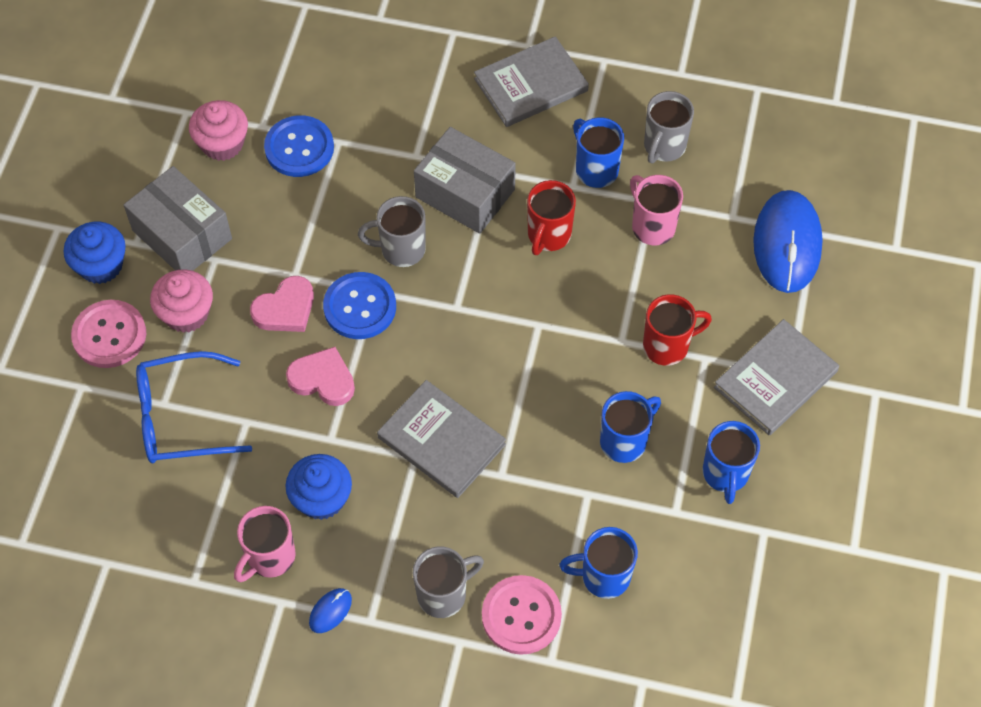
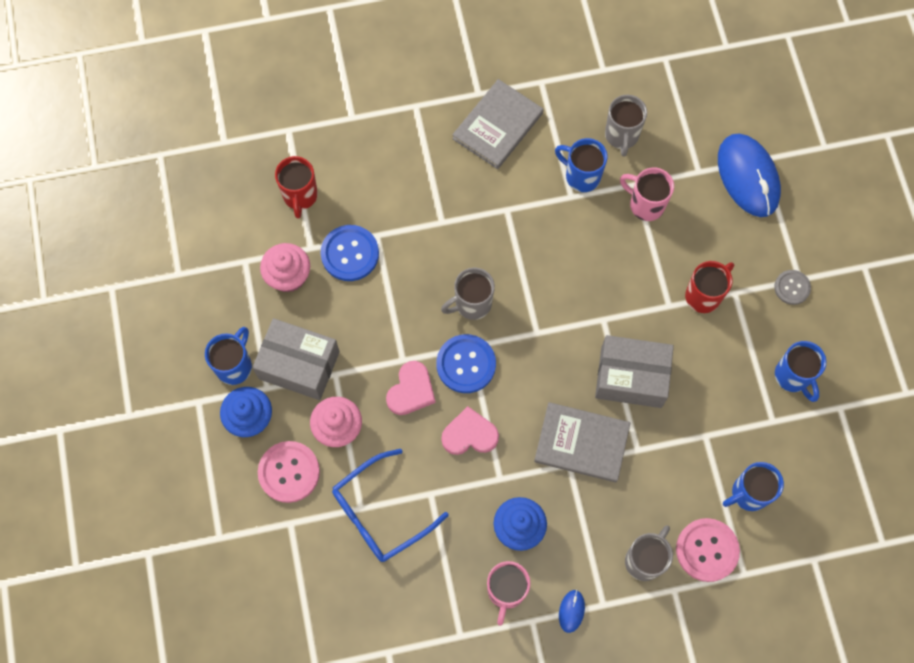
camera: 25 degrees left, 10 degrees up
(465, 193) = (495, 237): grey box -> grey box (631, 377)
(548, 235) = (574, 245): red mug -> red mug (300, 196)
(624, 441) = (711, 383): blue mug -> blue mug (234, 366)
(775, 379) = (792, 287): grey book -> grey button

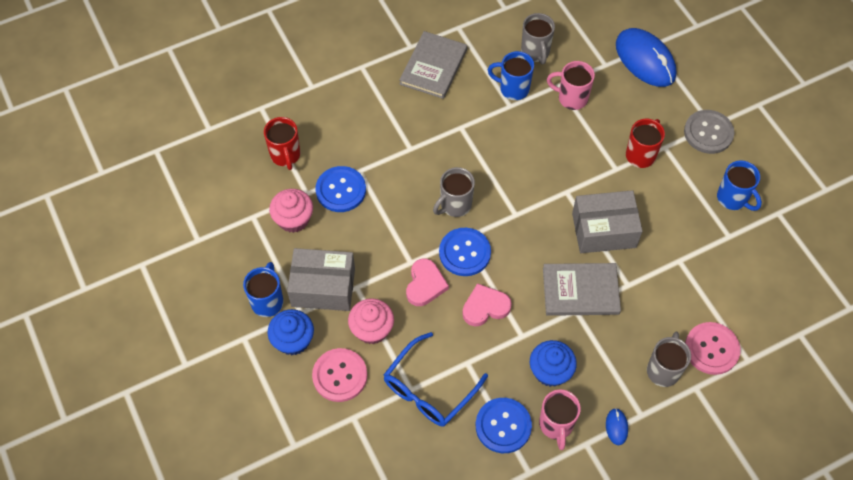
camera: 15 degrees left, 10 degrees down
(448, 576) = (503, 426): none -> blue button
(748, 493) = (729, 296): blue mug -> none
(792, 287) = (708, 133): grey button -> grey button, size x1.64

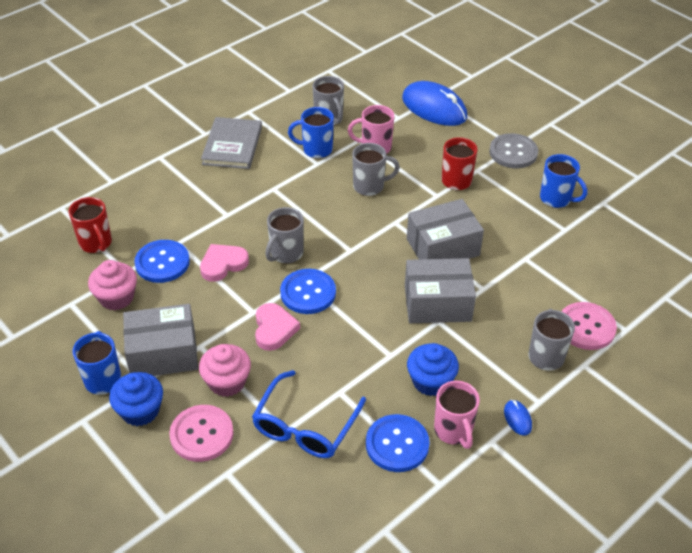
camera: 15 degrees left, 15 degrees down
(485, 307) = (344, 337): pink heart -> pink heart (223, 264)
(553, 144) = (370, 186): none -> grey mug
(580, 291) = (437, 303): grey book -> grey box

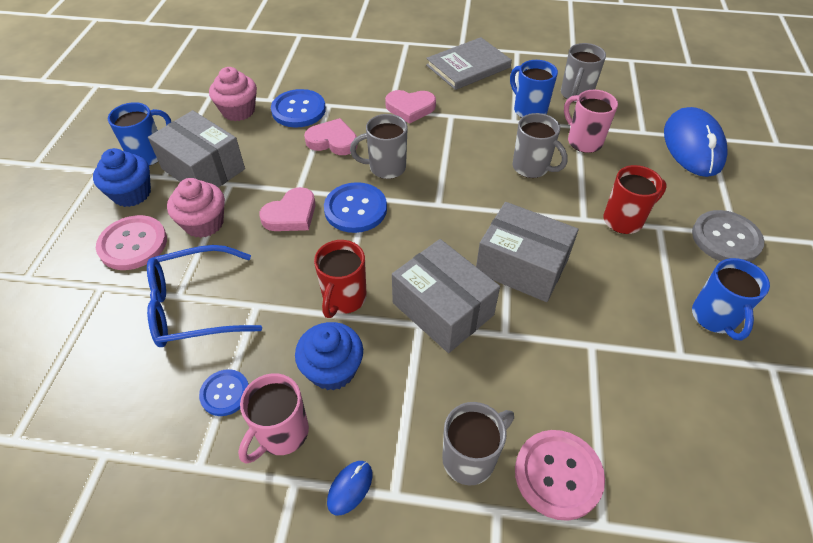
camera: 50 degrees right, 5 degrees up
(96, 243) = (282, 69): red mug -> red mug (344, 299)
(239, 203) = (410, 108): none -> pink heart
(397, 444) = (225, 393): blue button -> blue button, size x0.61

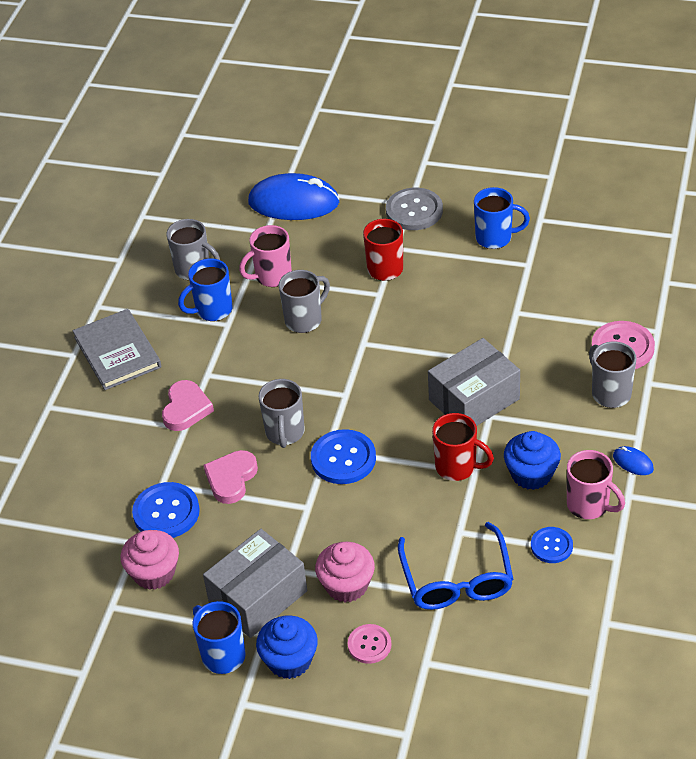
camera: 80 degrees left, 5 degrees down
(133, 244) = (369, 645): pink button -> pink button, size x0.61
(291, 214) = (344, 511): pink heart -> none
(522, 266) = (431, 343): grey box -> none

